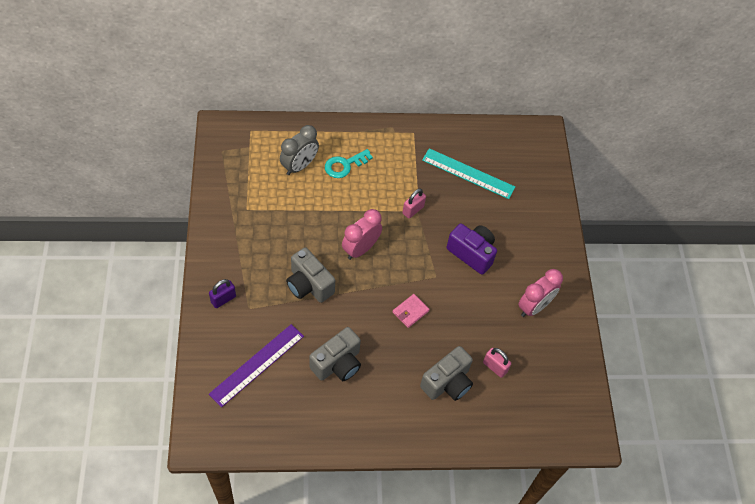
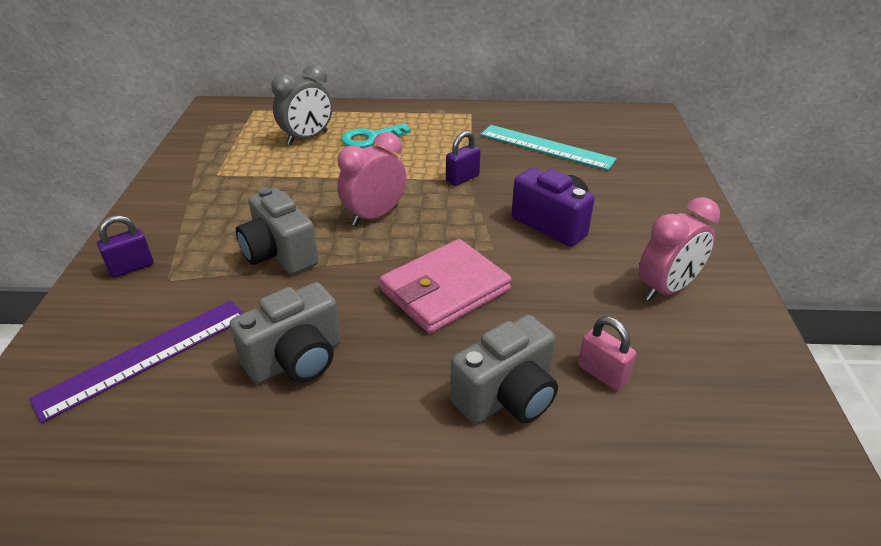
camera: 10 degrees right, 20 degrees down
(410, 312) = (445, 290): pink wallet -> pink wallet, size x2.00
(413, 210) = (462, 178): pink padlock -> purple padlock

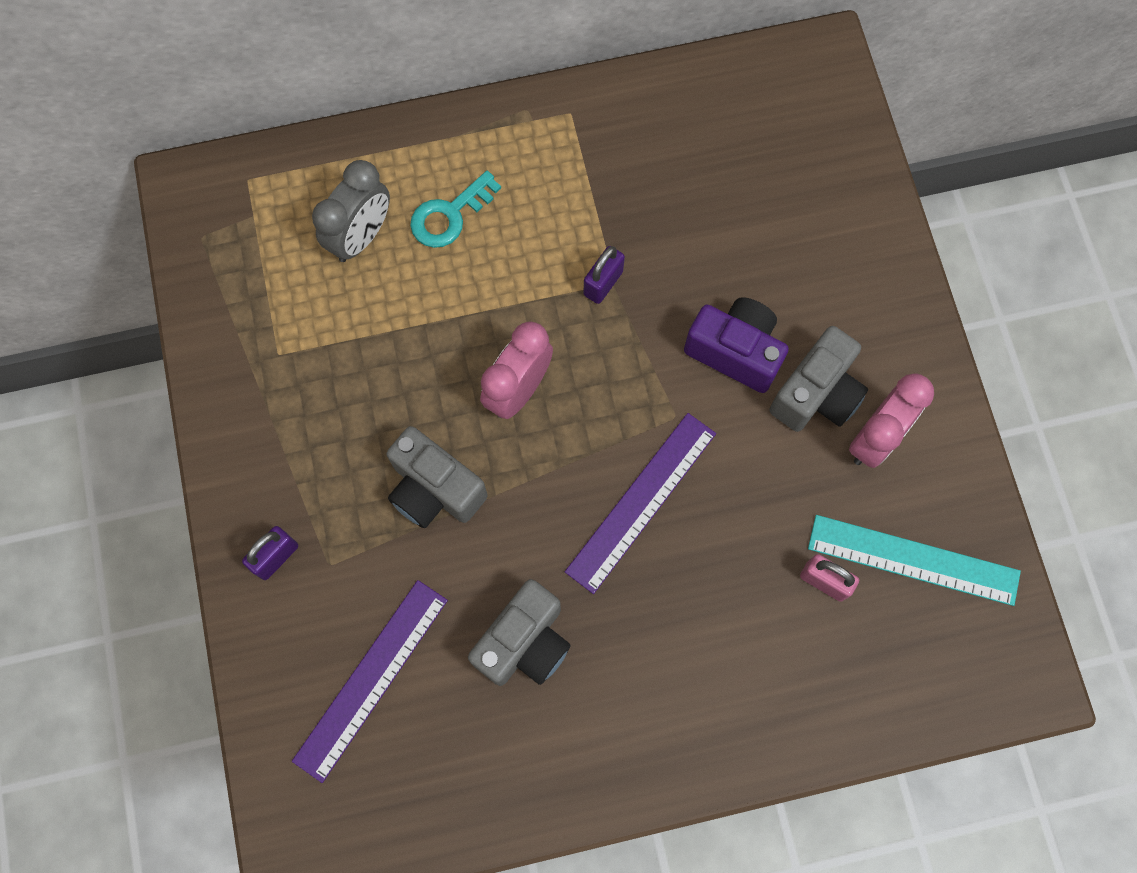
camera: 15 degrees left, 35 degrees up
(445, 290) = (641, 502): pink wallet -> purple ruler
(507, 396) = (741, 634): grey camera -> grey camera (816, 394)
(546, 147) = (695, 180): turquoise ruler -> turquoise ruler (913, 560)

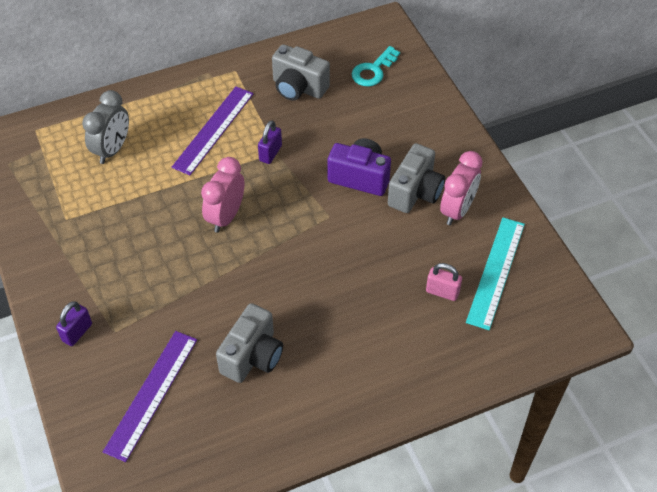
camera: 10 degrees left, 20 degrees down
(434, 489) = (179, 278): grey camera -> grey camera (298, 87)
(449, 215) = (167, 131): turquoise key -> turquoise key (373, 71)
(641, 502) = (316, 266): purple ruler -> purple ruler (213, 130)
(913, 560) = (496, 272): turquoise ruler -> turquoise ruler turned 75 degrees counterclockwise

